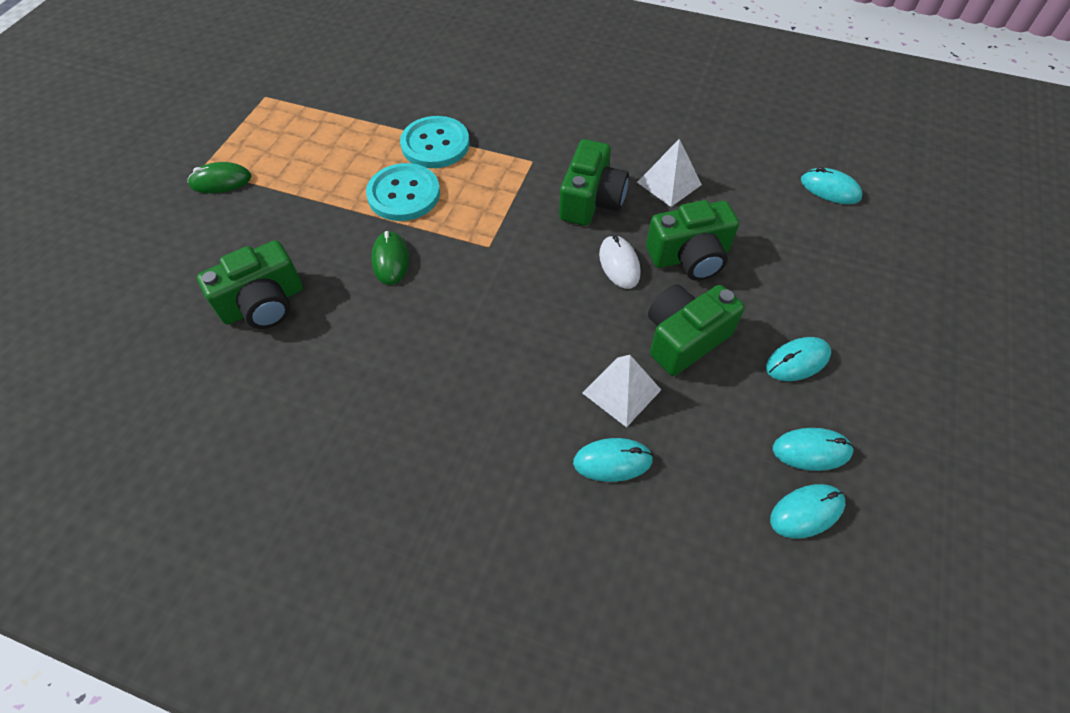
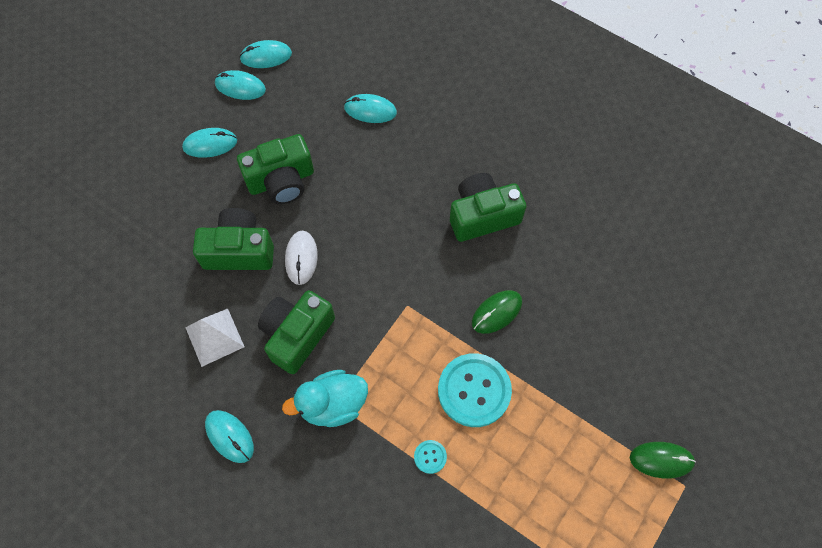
camera: 165 degrees left, 10 degrees up
(263, 304) = (608, 293): green camera -> green camera (482, 215)
(390, 260) = (496, 312): green mouse -> green mouse turned 45 degrees clockwise
(435, 144) = (430, 457): turquoise button -> turquoise button, size x0.43
(534, 160) = (333, 404): none -> turquoise duck
(621, 391) = (345, 153): white pyramid -> none
(830, 189) = (72, 290): turquoise mouse -> turquoise mouse (229, 436)

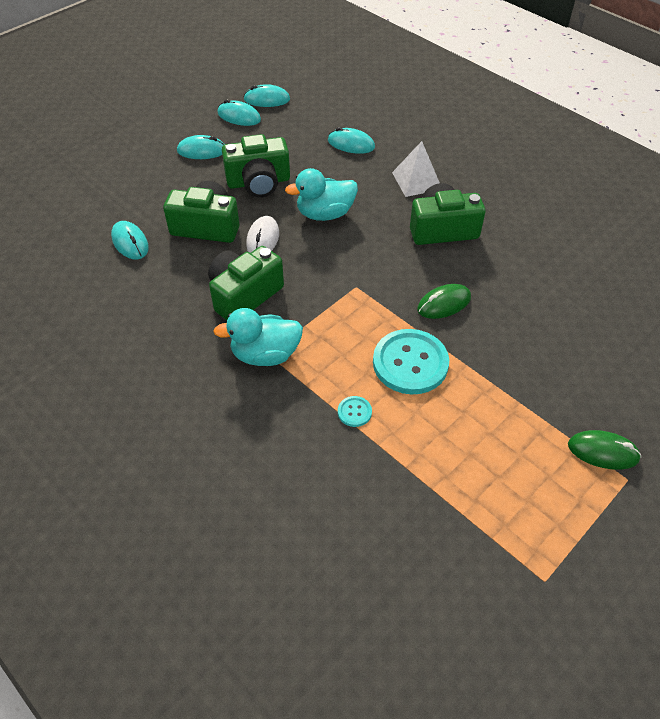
camera: 10 degrees right, 15 degrees down
(214, 337) = (166, 286): white pyramid -> white pyramid (417, 181)
(229, 436) = (157, 366): turquoise mouse -> turquoise mouse (130, 242)
(359, 214) = (325, 214): none -> turquoise duck

